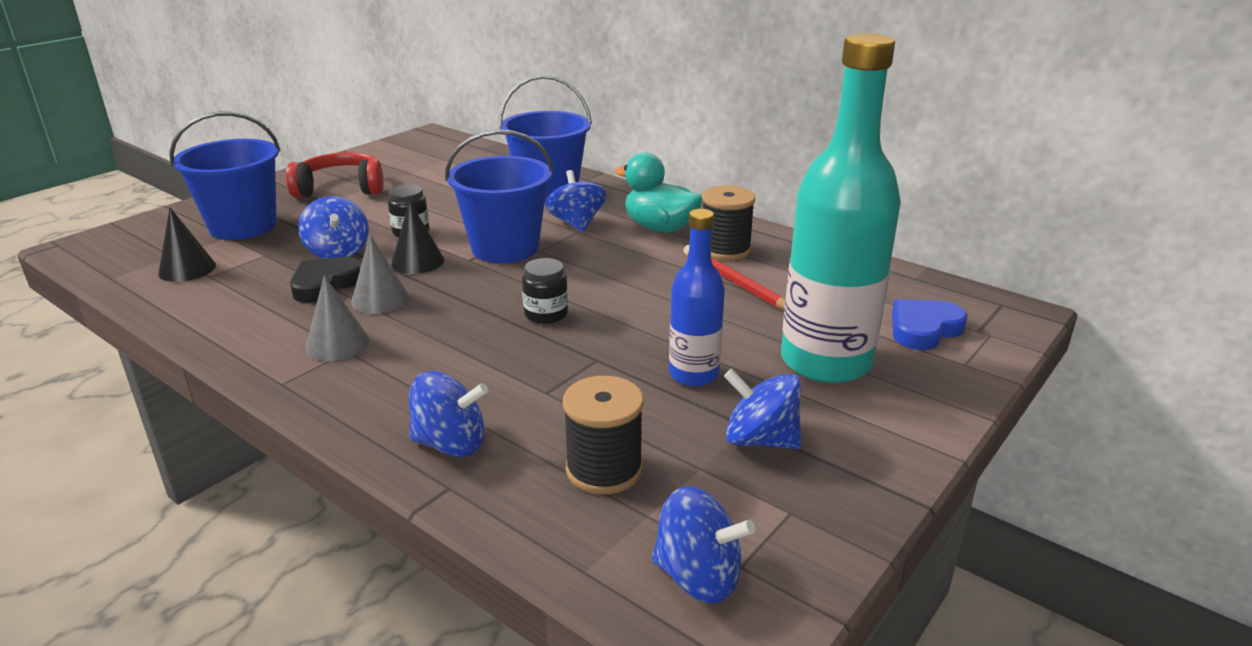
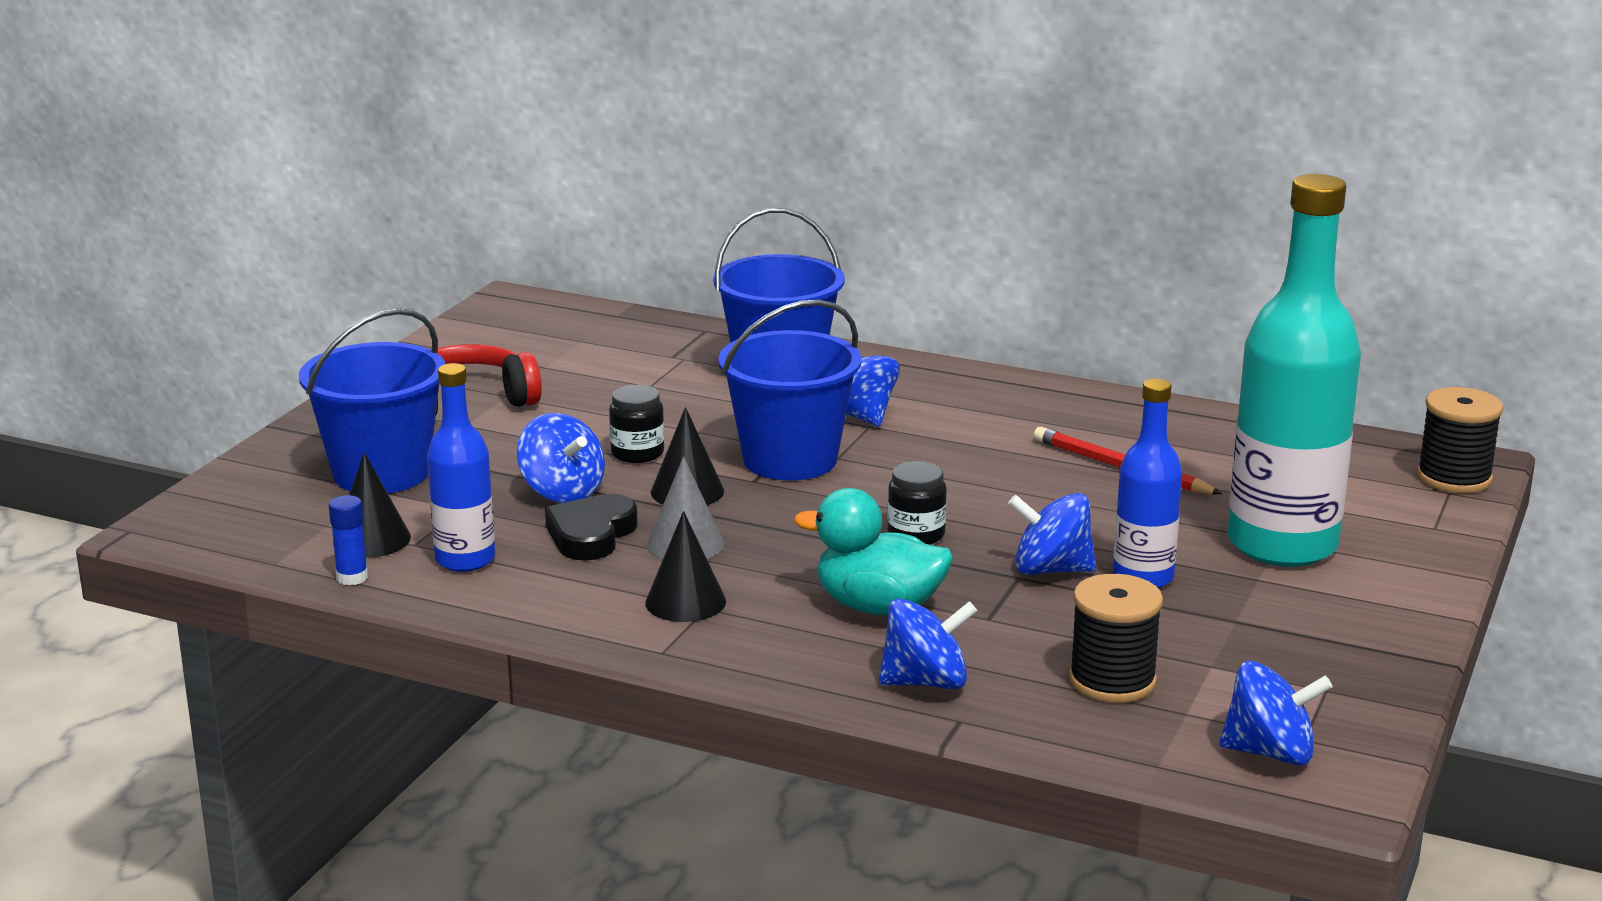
camera: 15 degrees left, 5 degrees down
(144, 294) = (352, 578): none -> blue glue stick
(227, 291) = (465, 560): none -> blue bottle
(337, 344) = (685, 602): grey cone -> black cone
(660, 228) = (976, 409): turquoise duck -> turquoise duck (878, 607)
(725, 249) = (1082, 428): black spool -> black spool (1454, 478)
(760, 440) = (1257, 631): blue spinning top -> blue spinning top (1051, 570)
(923, 329) = (1373, 495): blue heart -> none

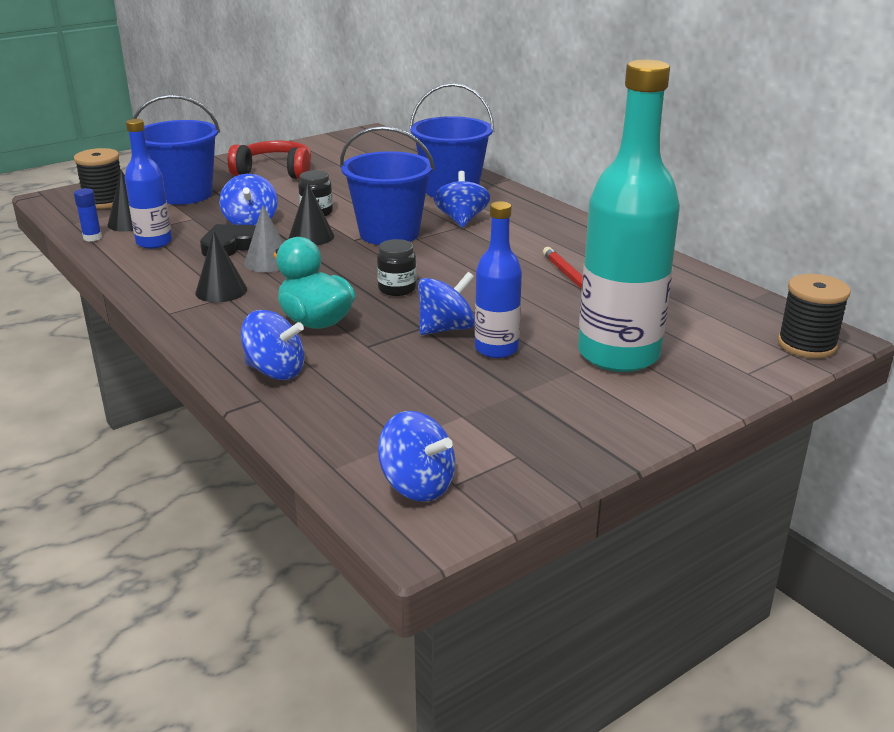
camera: 30 degrees right, 5 degrees up
(1051, 570) = (446, 329): blue spinning top -> blue spinning top turned 105 degrees clockwise
(1112, 681) = (384, 405): black spool -> black spool (105, 201)

